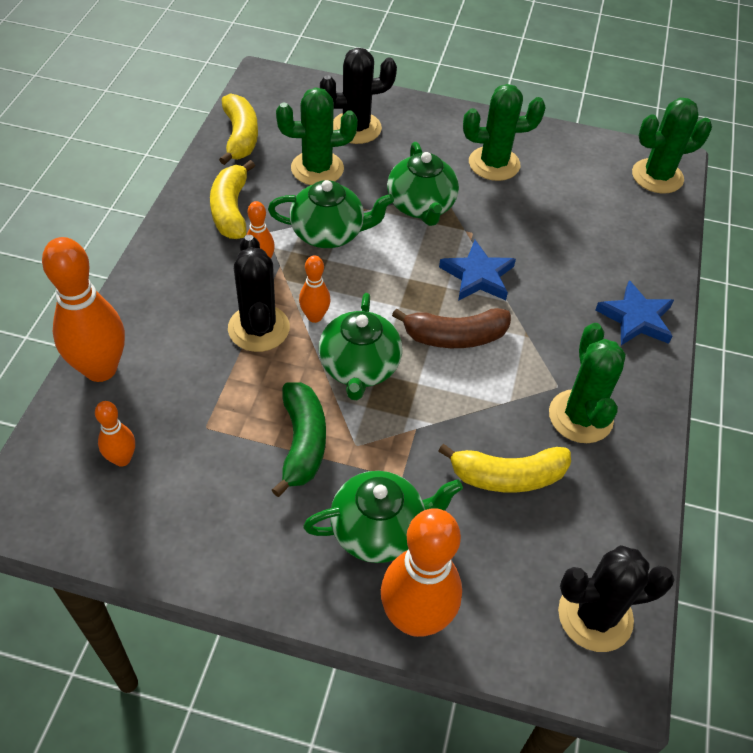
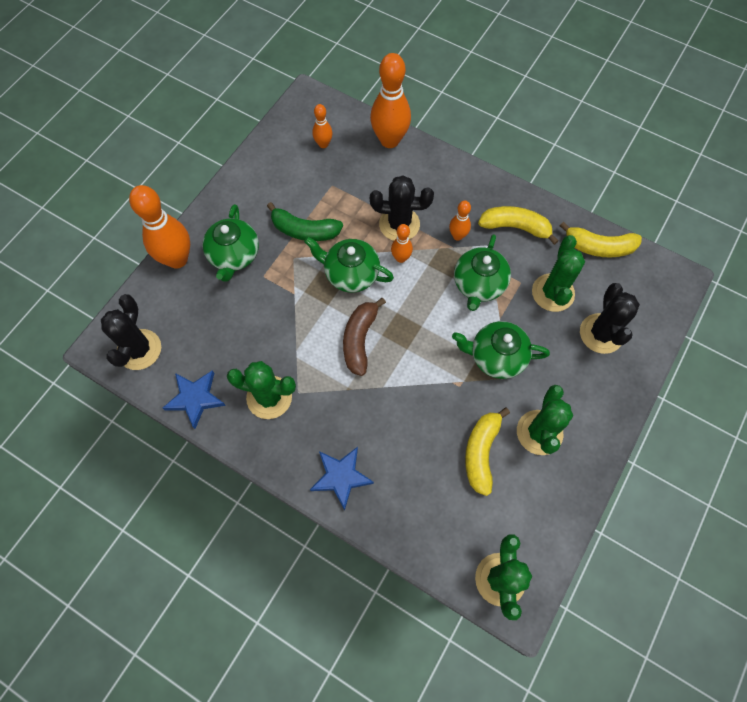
camera: 110 degrees right, 15 degrees up
(478, 276) = (413, 374): blue star -> blue star (195, 398)
(507, 476) = (242, 335): yellow banana -> yellow banana (481, 452)

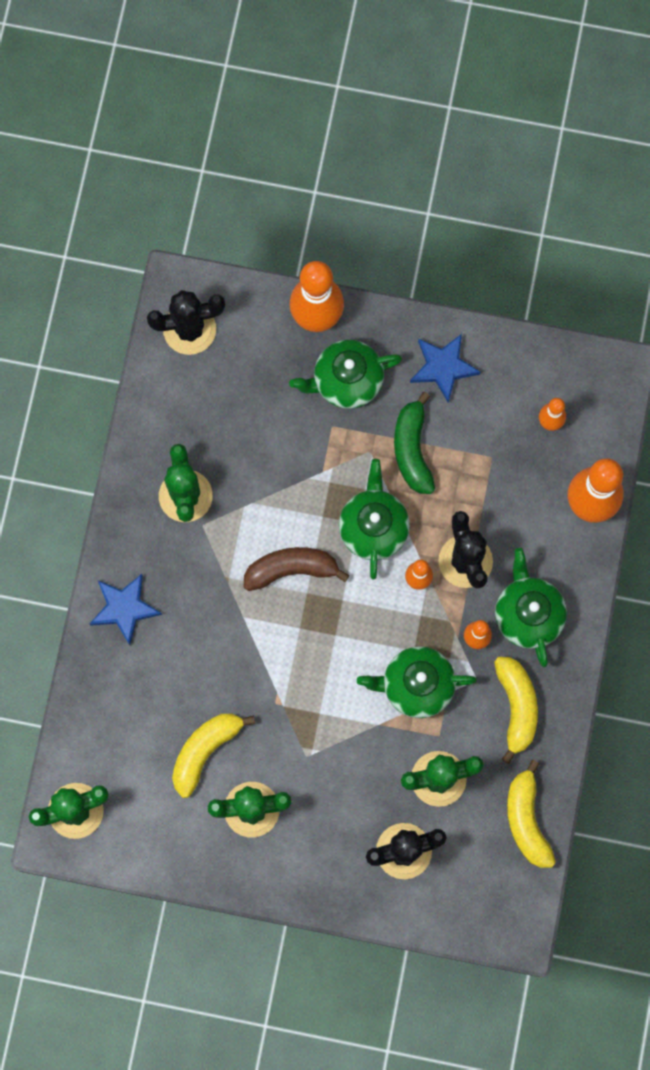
camera: 70 degrees right, 10 degrees up
(195, 398) = (155, 417): blue star -> blue star (443, 367)
(481, 452) = (205, 751): yellow banana -> yellow banana turned 45 degrees counterclockwise
(496, 356) = (327, 734): green teapot -> green teapot (528, 614)

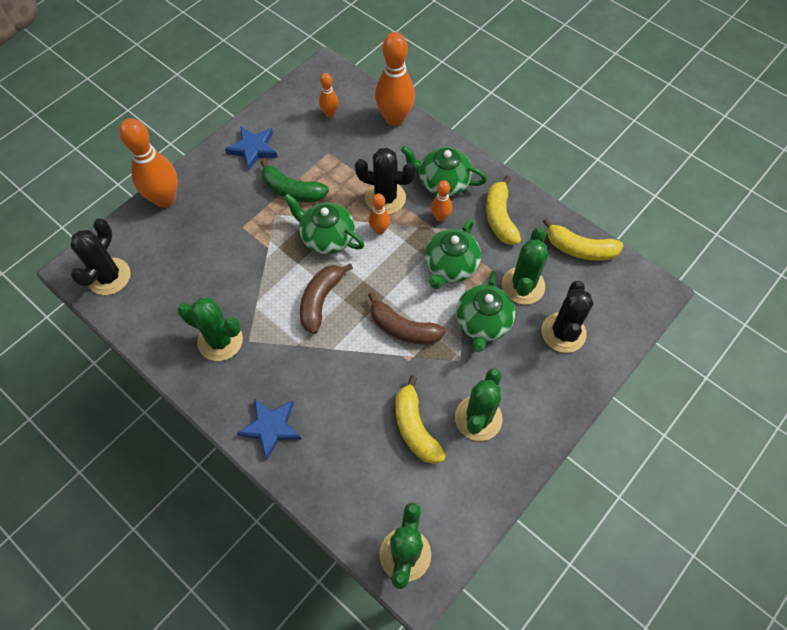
camera: 60 degrees left, 15 degrees down
(309, 676) = (403, 328): none -> brown banana
(346, 381) = (219, 204): green teapot -> green teapot (482, 323)
(516, 707) = (500, 217): yellow banana -> yellow banana turned 120 degrees counterclockwise

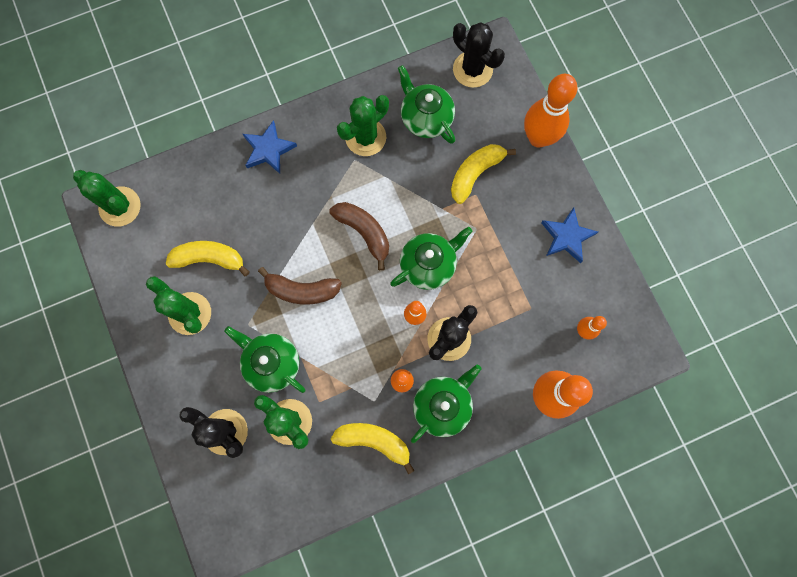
camera: 115 degrees right, 15 degrees up
(292, 190) = (498, 254): green banana -> none
(403, 328) = (302, 290): brown banana -> brown banana turned 135 degrees counterclockwise
(450, 266) = (343, 363): green teapot -> green teapot (426, 118)
(580, 249) = (301, 502): yellow banana -> yellow banana (475, 173)

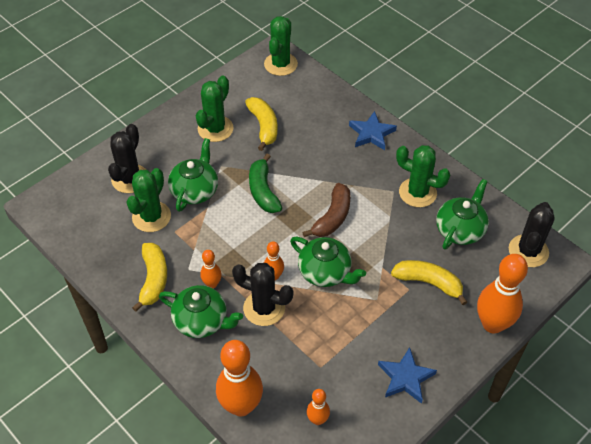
camera: 70 degrees right, 25 degrees down
(302, 290) = (263, 191): brown banana -> green banana

